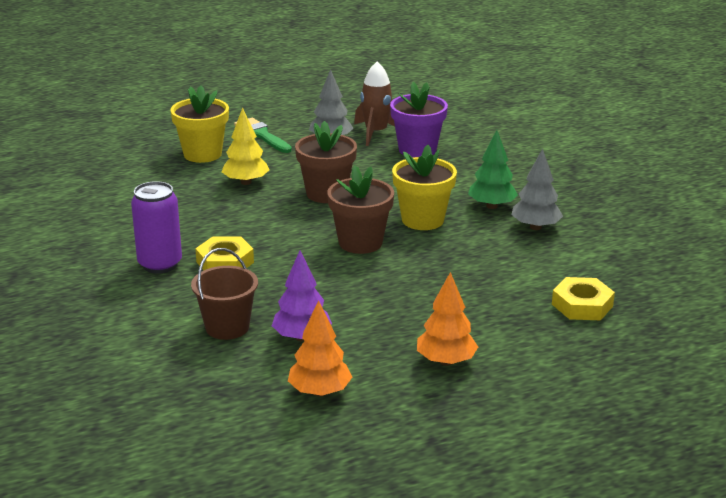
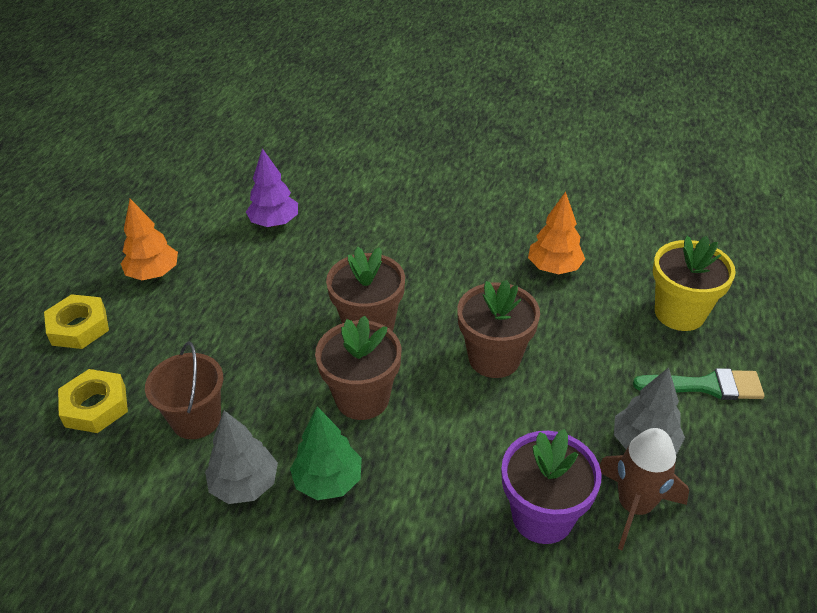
camera: 130 degrees right, 15 degrees up
(160, 264) = (459, 200): purple can -> none
(225, 262) = (425, 233): yellow nut -> yellow nut (79, 327)
(227, 327) = (331, 196): brown bucket -> brown bucket (196, 419)
(246, 182) = (576, 313): yellow tree -> none
(320, 392) = (208, 202): orange tree -> orange tree (554, 268)
(422, 220) = (362, 398): yellow flower pot -> brown flower pot

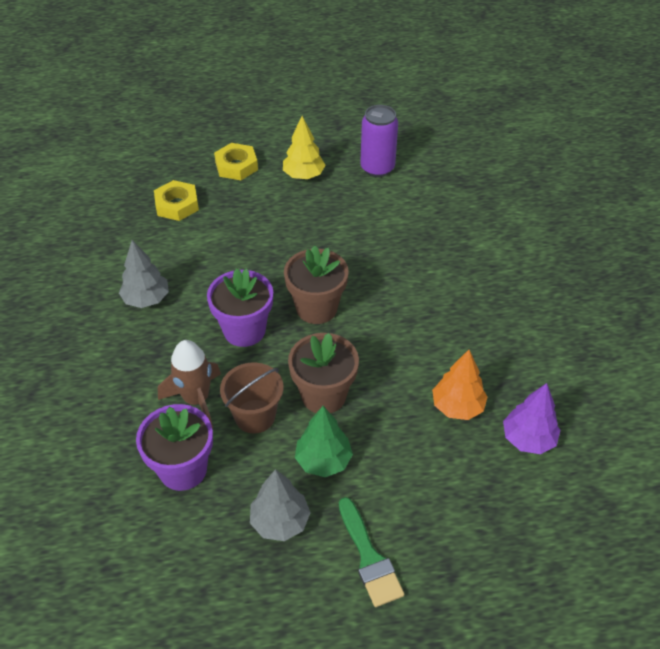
camera: 65 degrees right, 5 degrees up
(154, 274) = (303, 175): orange tree -> yellow tree
(196, 419) = (187, 254): brown bucket -> brown bucket (255, 416)
(197, 215) = (377, 168): none -> purple can
(274, 223) = (396, 212): purple tree -> purple tree (528, 439)
(328, 481) = (165, 339): green tree -> green tree (323, 461)
(362, 398) = (244, 330): brown flower pot -> purple flower pot
(634, 506) = (214, 527): brown rocket -> brown rocket (196, 399)
(679, 313) = (454, 519): yellow flower pot -> none

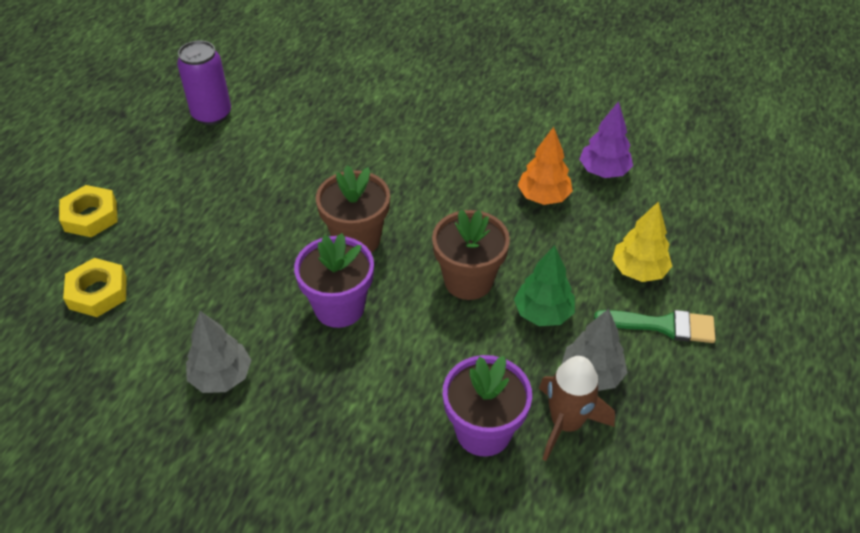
camera: 60 degrees left, 0 degrees up
(196, 399) = (401, 385): brown rocket -> brown rocket (566, 423)
(255, 416) = (456, 344): brown bucket -> none
(303, 175) = (164, 170): yellow tree -> yellow tree (638, 270)

